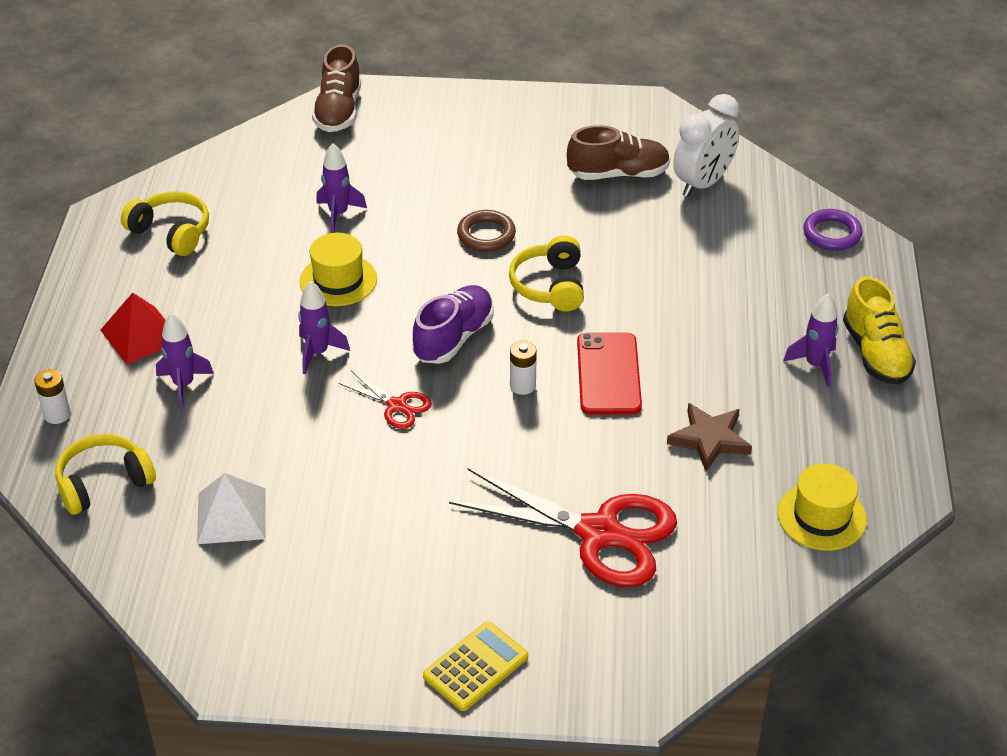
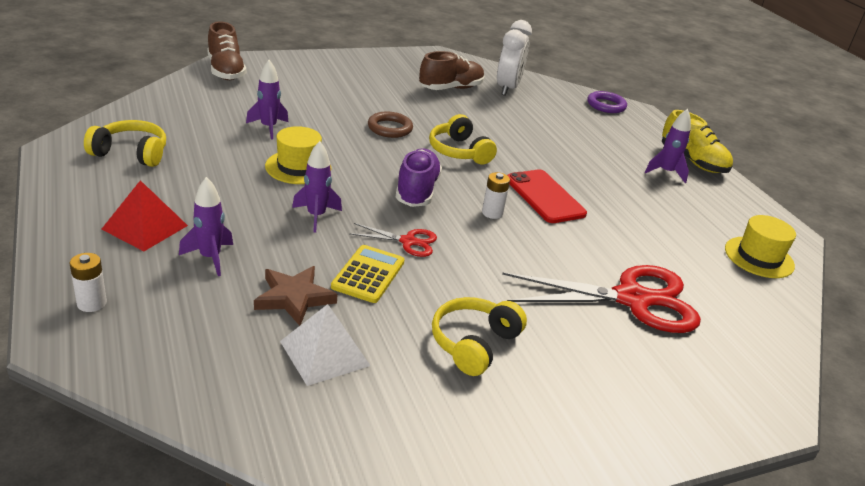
camera: 30 degrees left, 10 degrees down
(104, 483) = (176, 353): yellow headphones -> yellow headphones (474, 343)
(475, 666) = (634, 426): yellow calculator -> yellow calculator (368, 274)
(709, 439) = (646, 224): brown star -> brown star (294, 298)

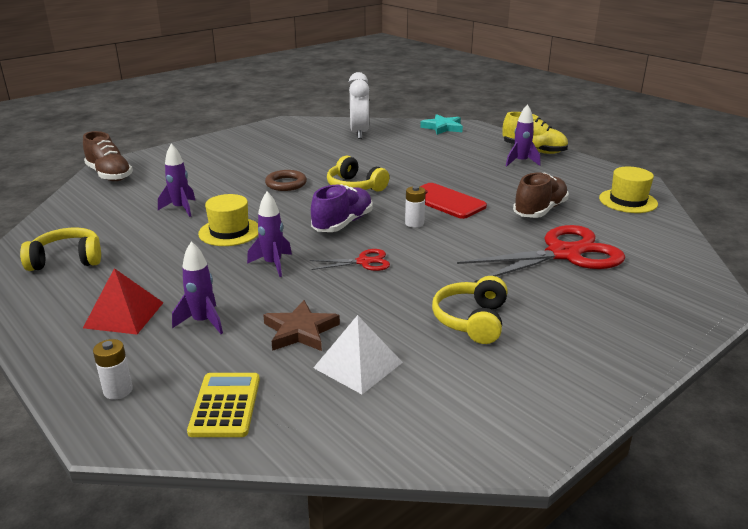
camera: 15 degrees left, 5 degrees down
(368, 274) = (349, 295): yellow calculator -> yellow calculator (225, 405)
(416, 191) = (342, 223): purple shoe -> purple shoe turned 45 degrees clockwise
(451, 88) = (314, 143): brown shoe -> brown shoe (540, 210)
(606, 105) = (443, 127): purple ring -> turquoise star

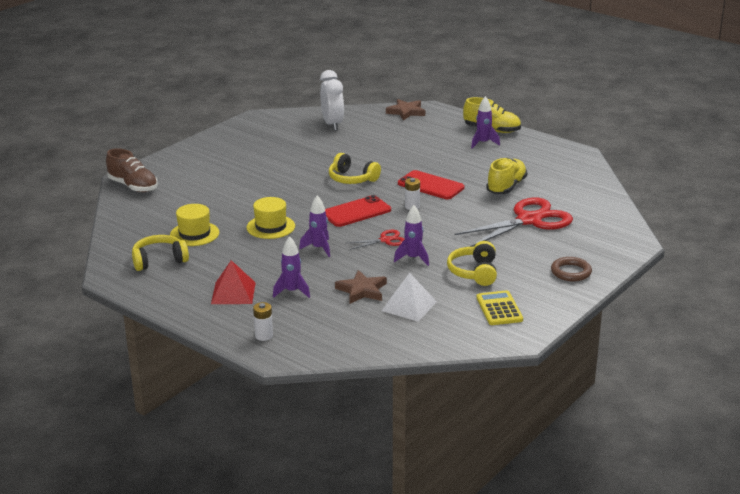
camera: 10 degrees left, 0 degrees up
(181, 208) = (218, 211): purple rocket -> purple rocket (413, 258)
(225, 405) = (337, 336): yellow calculator -> yellow calculator (499, 309)
(286, 184) = (292, 181): brown ring -> brown ring (571, 272)
(342, 223) = (356, 212): purple shoe -> red phone
(443, 127) = (406, 112): turquoise star -> brown star
(540, 210) = (506, 187): brown shoe -> yellow shoe
(628, 201) = (573, 172): yellow hat -> yellow hat (194, 234)

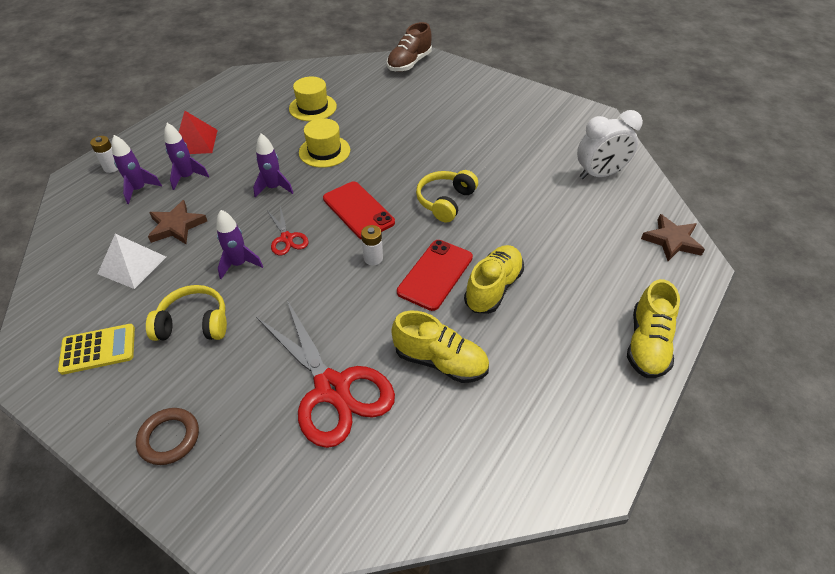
camera: 85 degrees right, 20 degrees up
(159, 260) = (264, 95): yellow headphones -> none
(445, 168) = (493, 288): none -> yellow shoe
(483, 143) = (591, 332): purple rocket -> purple rocket (139, 189)

